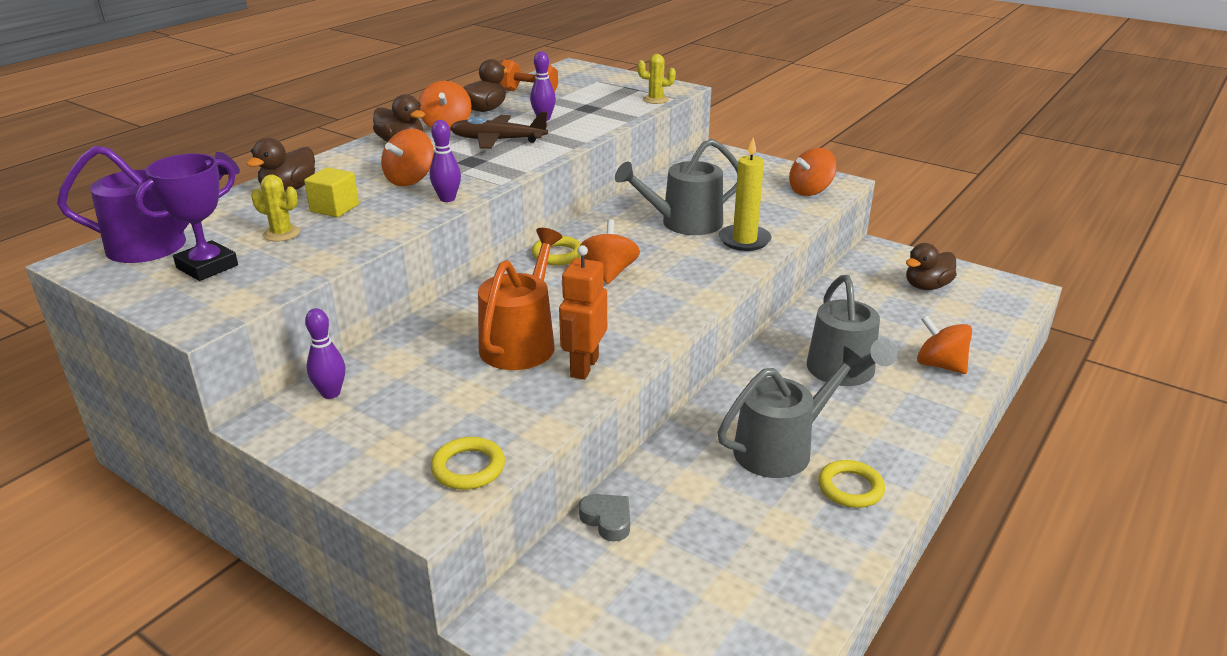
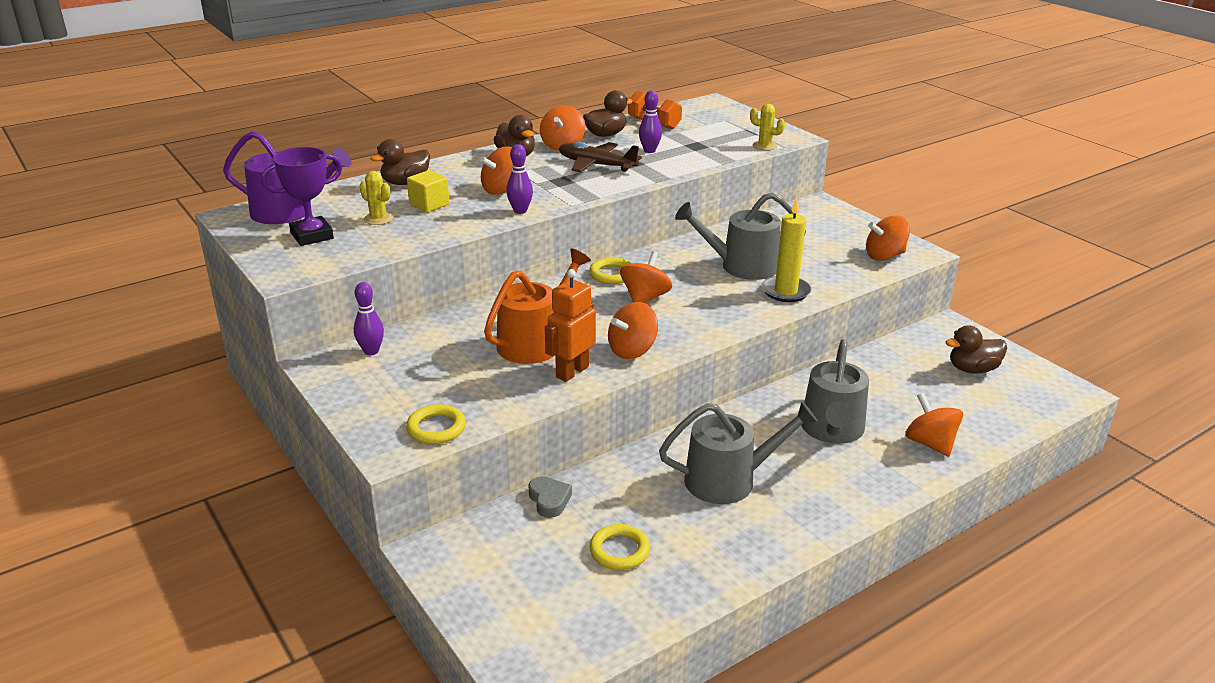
camera: 20 degrees right, 0 degrees up
(633, 330) = (632, 350): none -> orange spinning top
(850, 488) = (768, 526): yellow ring -> yellow ring (619, 551)

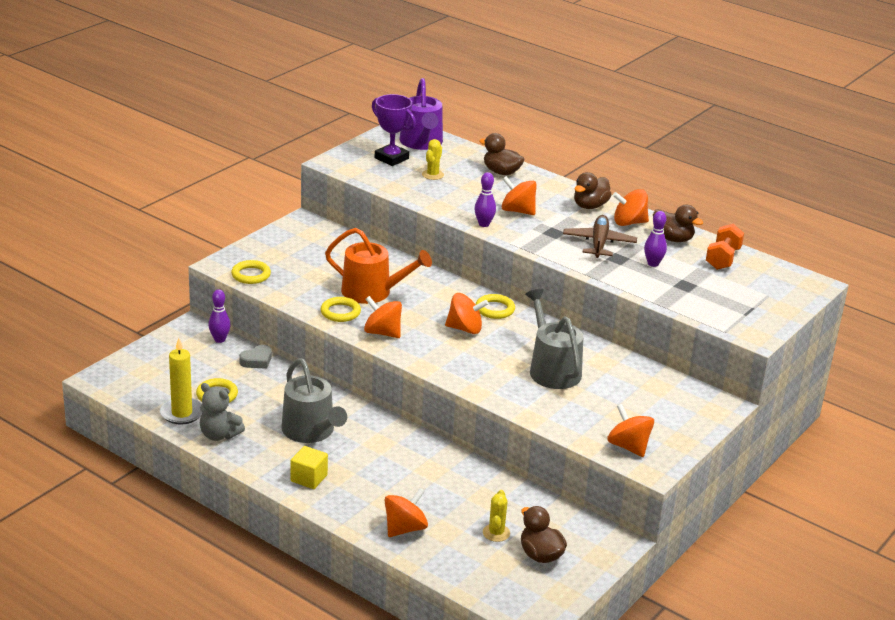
camera: 70 degrees right, 0 degrees up
(371, 351) = (327, 235): purple bowling pin -> purple bowling pin (219, 339)
(429, 204) = (470, 188): yellow cube -> yellow cube (309, 478)
(572, 372) = (340, 312): orange robot -> yellow ring
(718, 563) = (219, 435): none -> grey teddy bear
(764, 146) = (716, 321): yellow cactus -> yellow cactus (496, 533)
(786, 291) = (520, 395): yellow candle -> yellow candle (182, 413)
(832, 429) = (399, 476): grey watering can -> none

